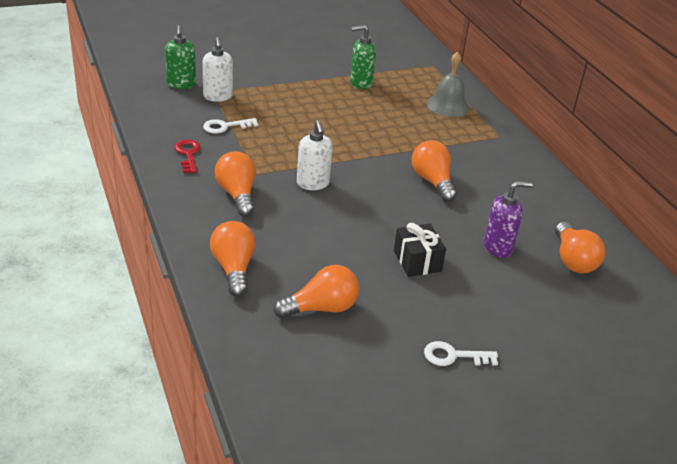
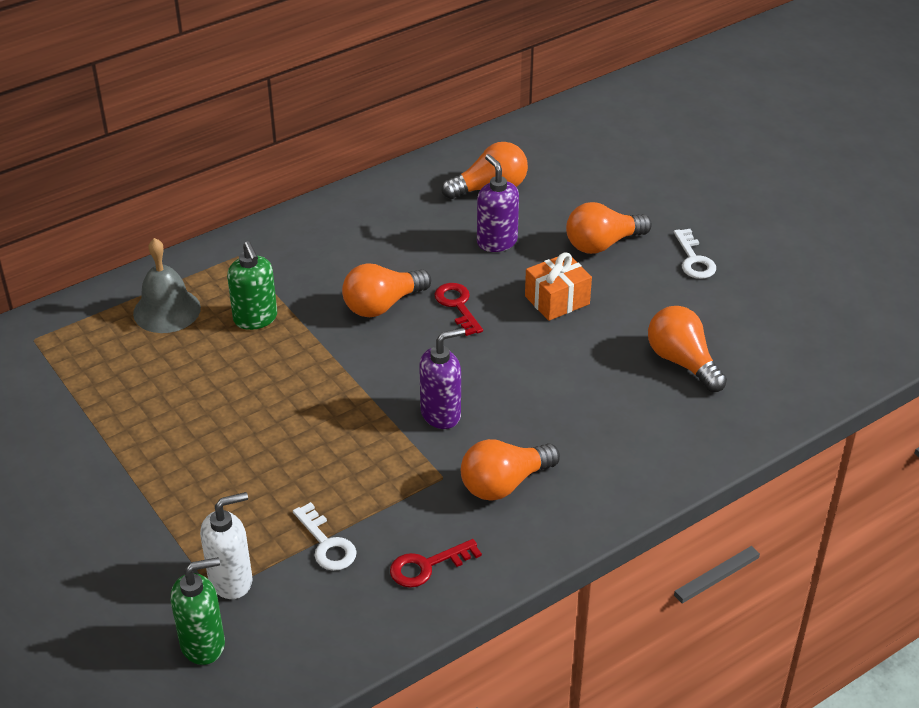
camera: 100 degrees left, 5 degrees up
(234, 268) = (659, 448): orange light bulb -> orange light bulb (602, 244)
(313, 184) = (441, 414): white soap dispenser -> purple soap dispenser
(360, 83) = (124, 413): green soap dispenser -> green soap dispenser (255, 319)
(417, 261) = (557, 300): black gift -> orange gift
(423, 213) = (457, 306): none -> red key

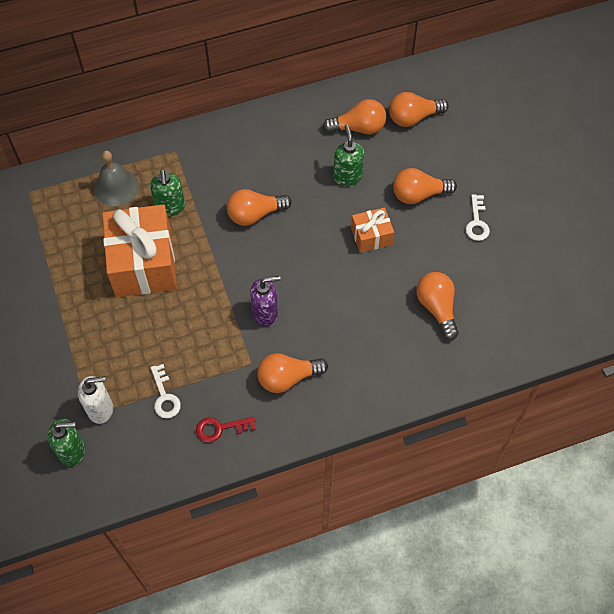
camera: 15 degrees right, 20 degrees up
(238, 390) = (143, 263): none -> orange gift
(457, 306) = (304, 226): red key -> none
(496, 242) = (347, 176): purple soap dispenser -> green soap dispenser
(559, 166) = (413, 117): none -> orange light bulb

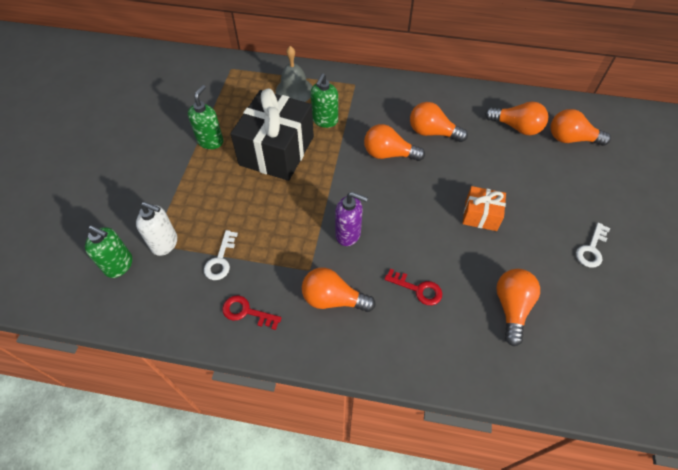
camera: 30 degrees right, 5 degrees down
(143, 263) = (276, 151): orange gift -> black gift
(347, 176) = (485, 159): green soap dispenser -> green soap dispenser (210, 141)
(354, 332) = (418, 289): none -> red key
(419, 194) = (544, 201): orange light bulb -> orange light bulb (432, 132)

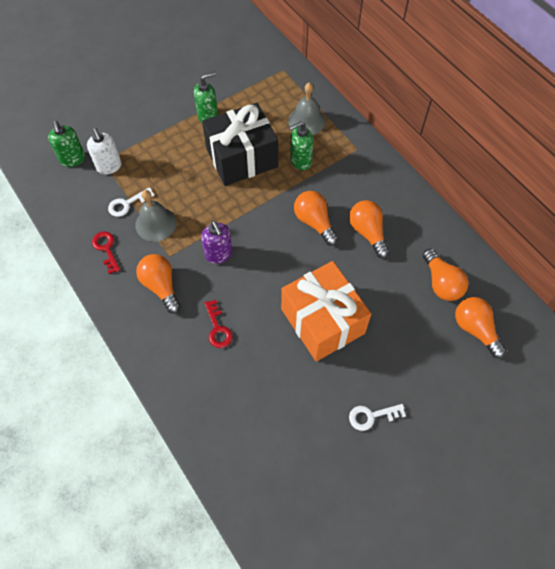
camera: 45 degrees right, 5 degrees up
(266, 254) = (155, 224): none -> grey bell
(481, 215) = (322, 321): orange gift -> orange gift, size x1.99
(511, 307) = (261, 396): orange light bulb -> none

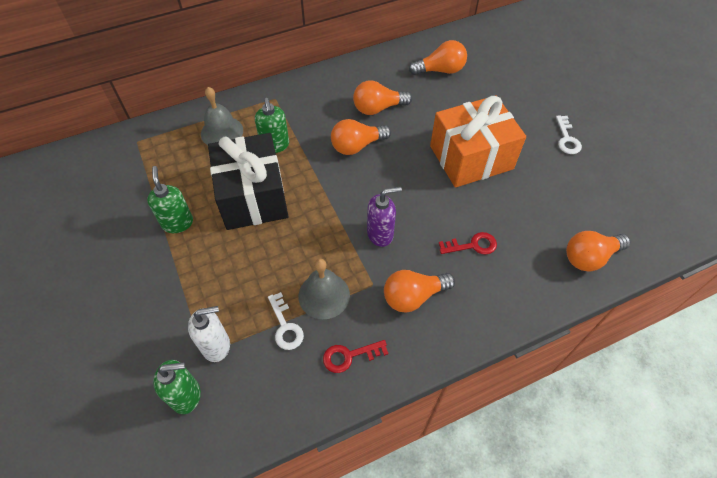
camera: 80 degrees left, 5 degrees down
(475, 329) = (487, 60): orange light bulb -> orange light bulb (590, 257)

